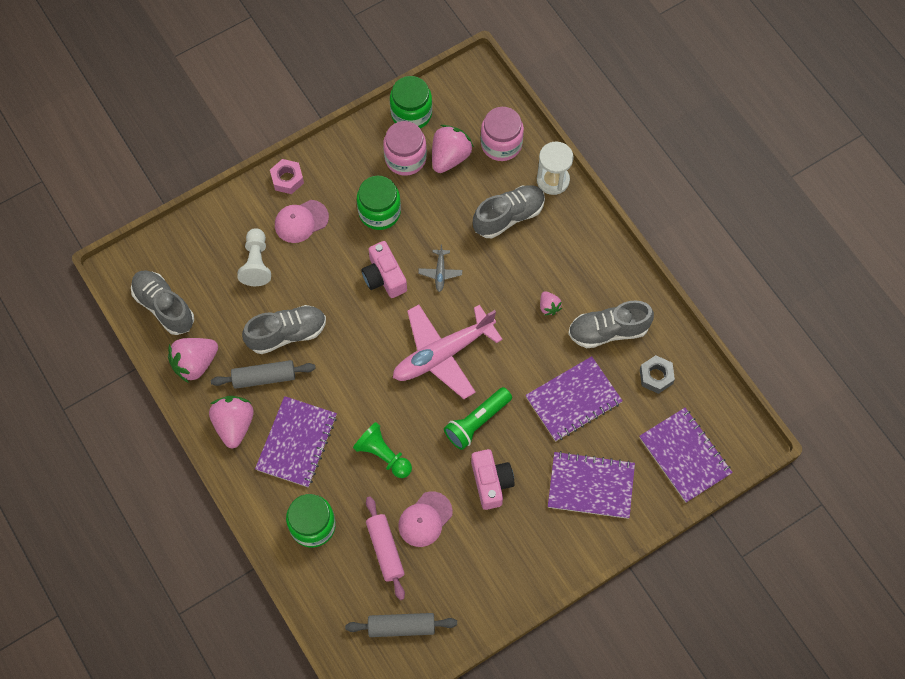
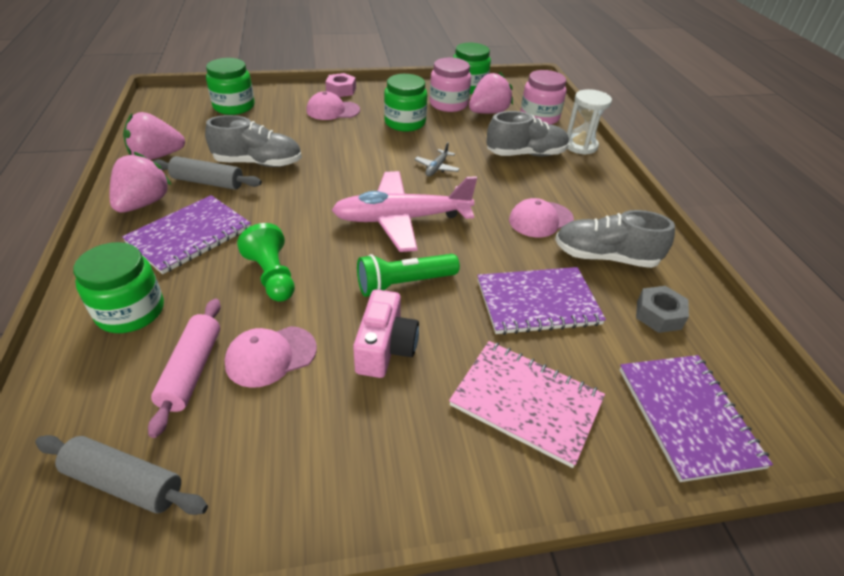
camera: 20 degrees right, 25 degrees down
(164, 307) = (171, 121): grey shoe -> none
(203, 257) = (234, 106): none -> green jar
(256, 263) = (273, 120): white pawn -> none
(384, 277) = (380, 156): pink camera -> none
(549, 307) = (540, 220): pink strawberry -> pink cap
(591, 486) = (526, 402): purple notebook -> pink notebook

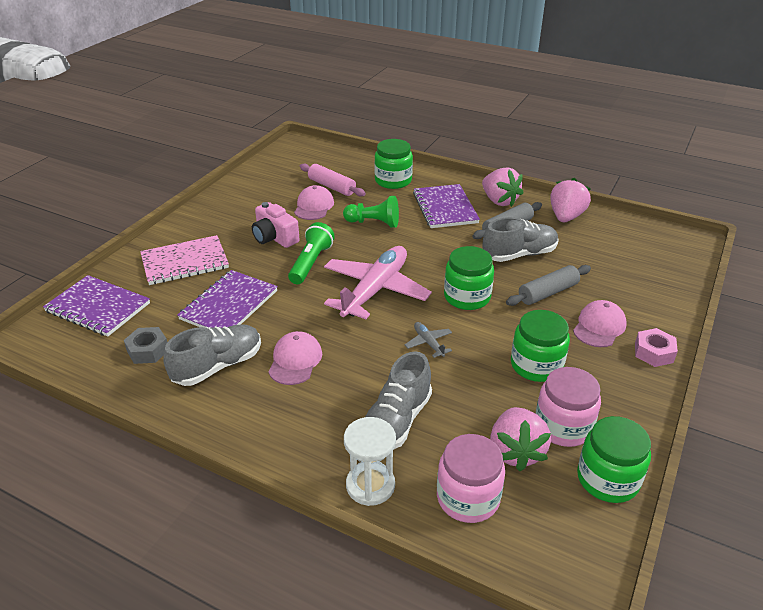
camera: 130 degrees right, 5 degrees down
(125, 482) = (293, 165): grey rolling pin -> grey rolling pin (548, 293)
(234, 106) = (644, 271): green jar -> green jar (467, 297)
(258, 163) = (519, 254): grey shoe -> grey shoe turned 150 degrees counterclockwise

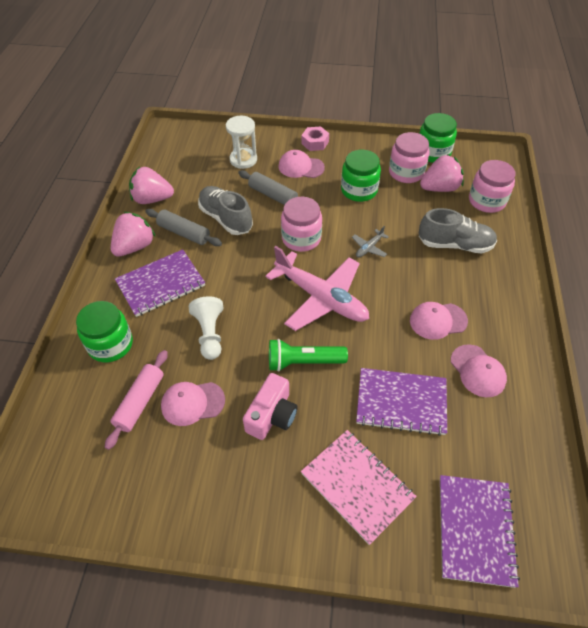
camera: 110 degrees left, 15 degrees up
(148, 350) = (497, 437): grey nut -> none
(218, 366) = (477, 371): grey shoe -> pink cap
(370, 485) = (511, 243): white hourglass -> white hourglass (243, 160)
(374, 223) = (210, 334): green pawn -> white pawn
(375, 290) = (321, 298): pink plane -> pink plane turned 150 degrees counterclockwise
(467, 297) = (301, 238): green jar -> pink jar

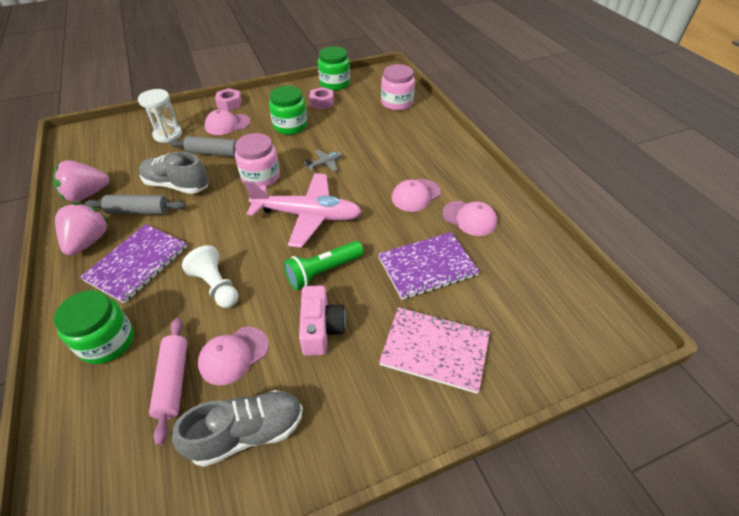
camera: 30 degrees left, 5 degrees down
(369, 248) = (325, 164): grey plane -> grey plane turned 135 degrees counterclockwise
(406, 172) = (322, 102): pink jar -> pink nut
(439, 188) = (355, 105): pink strawberry -> none
(455, 245) = (393, 139): grey shoe -> grey shoe (247, 433)
(475, 530) = (548, 335): purple notebook -> none

